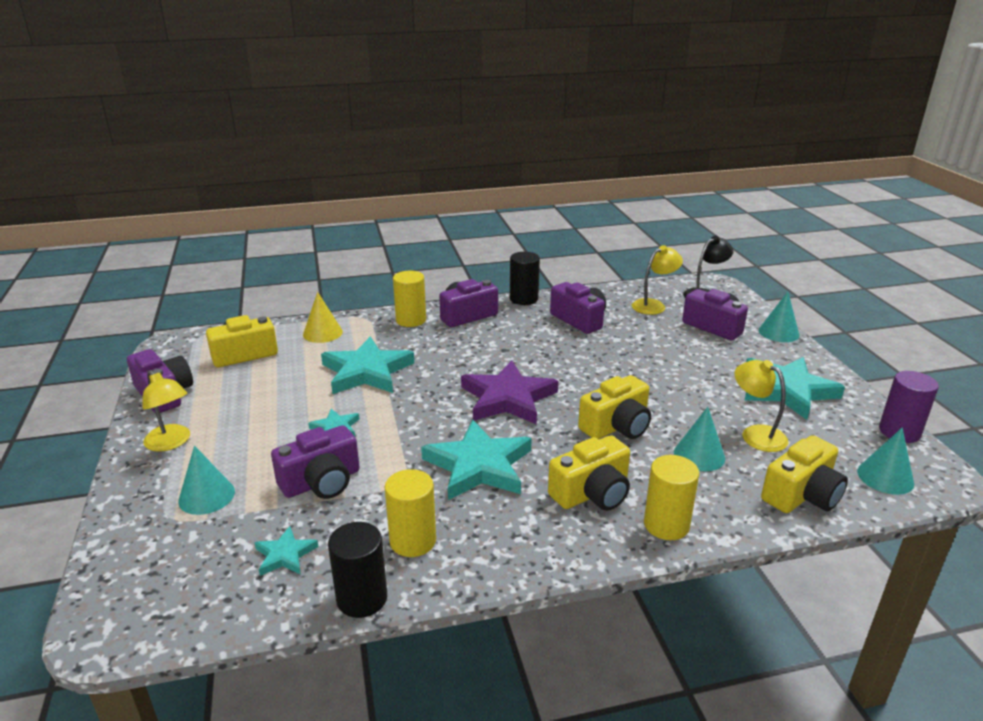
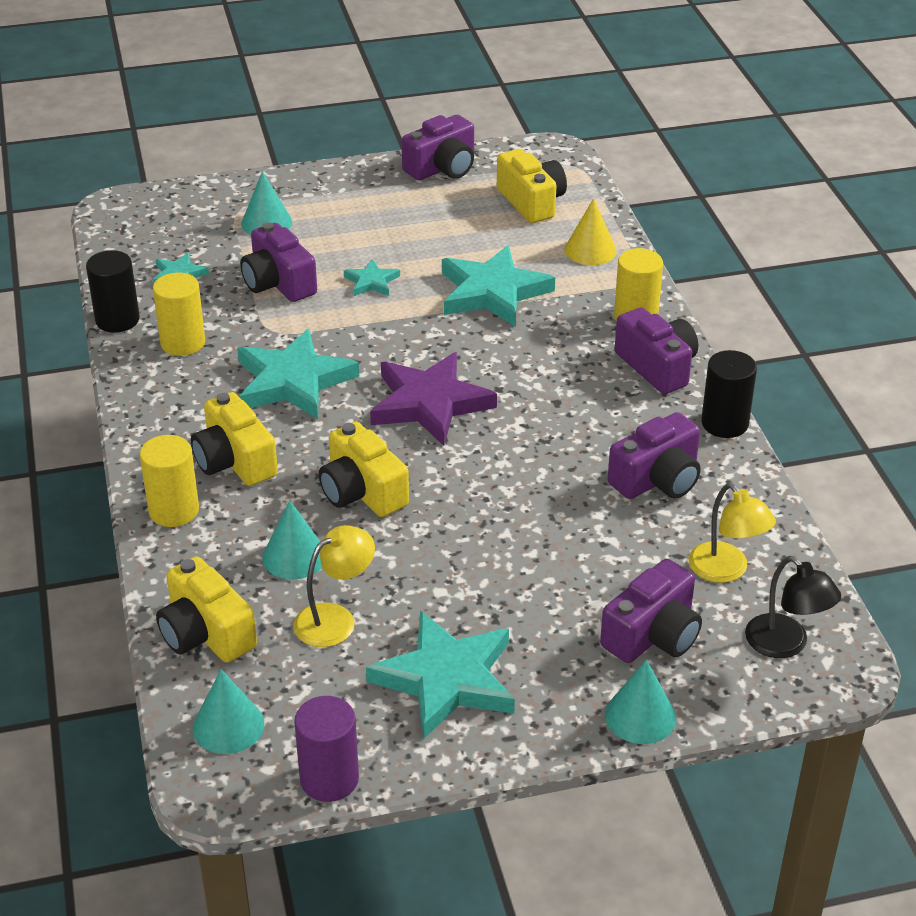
camera: 90 degrees right, 10 degrees up
(171, 443) = (352, 189): yellow lamp -> none

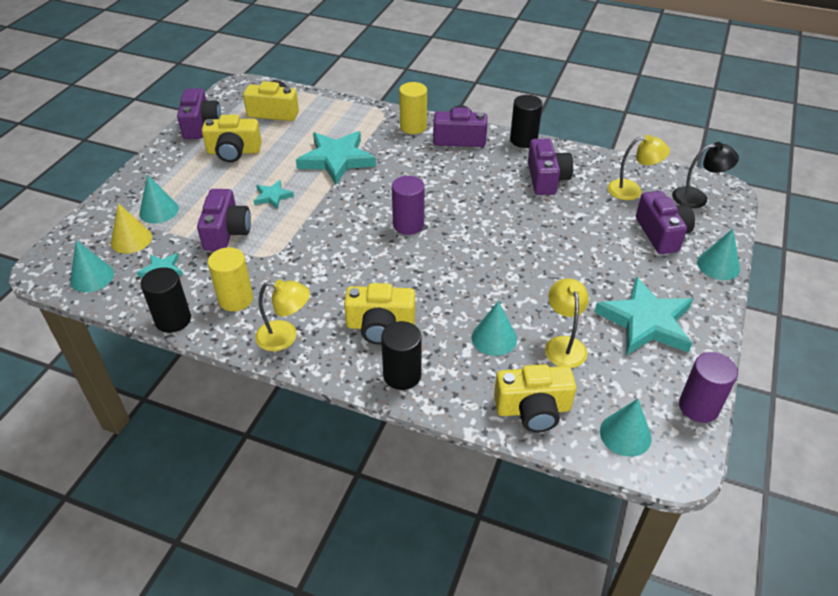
camera: 55 degrees left, 5 degrees up
(129, 240) = (92, 277): none -> turquoise cone
(158, 403) = (285, 337): none -> yellow lamp
(174, 510) = (402, 375): yellow cylinder -> black cylinder
(278, 283) = (226, 232): purple camera -> purple camera turned 90 degrees counterclockwise
(293, 381) = (330, 268): turquoise star -> none
(362, 492) = (460, 284): yellow camera -> yellow camera (234, 151)
(429, 403) = (408, 225): purple star -> purple cylinder
(590, 250) = (340, 114): yellow cone -> yellow cone (131, 240)

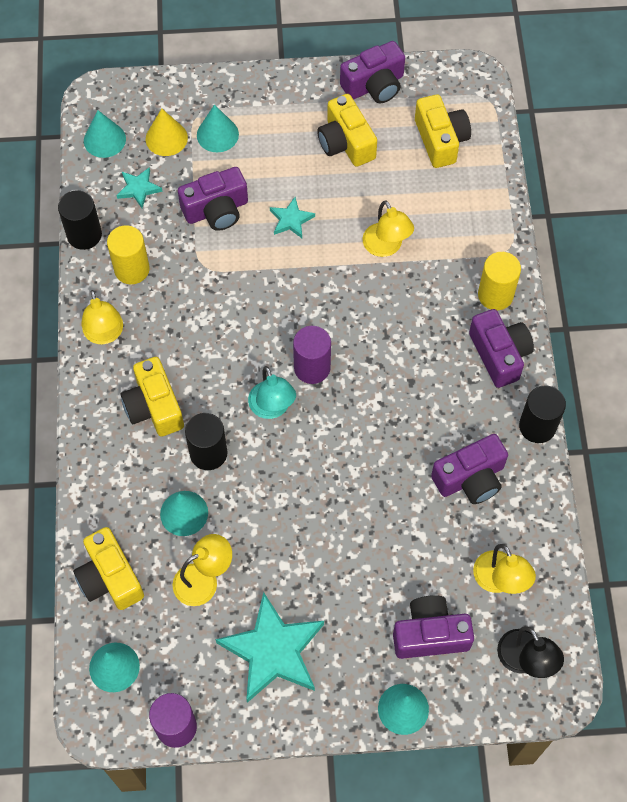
camera: 65 degrees right, 20 degrees up
(336, 160) = (386, 247): turquoise star -> yellow lamp
(402, 375) = (102, 452): black cylinder -> black cylinder (208, 453)
(429, 256) = (272, 408): none -> turquoise lamp
(661, 234) = (430, 634): purple camera -> purple camera turned 150 degrees counterclockwise

